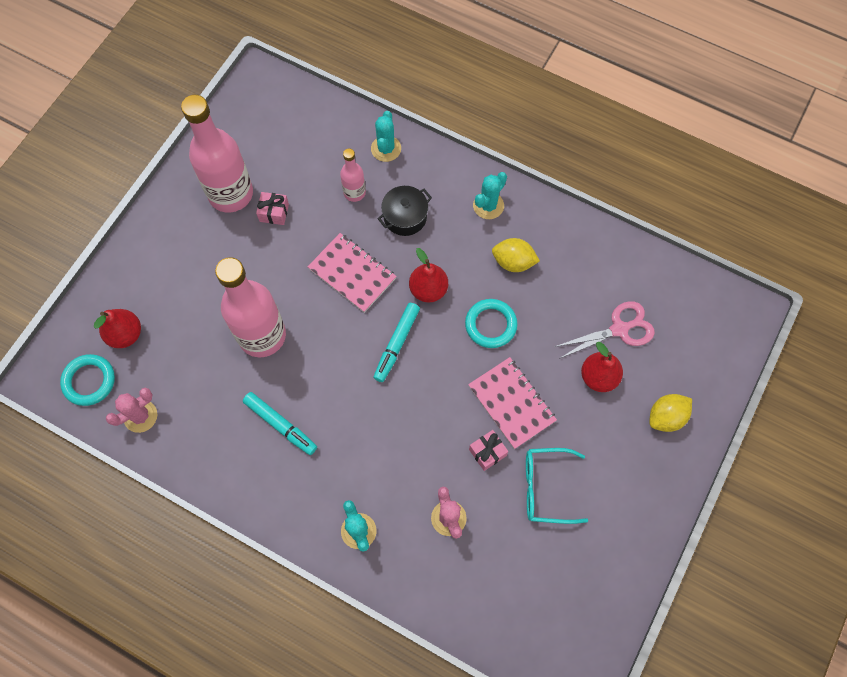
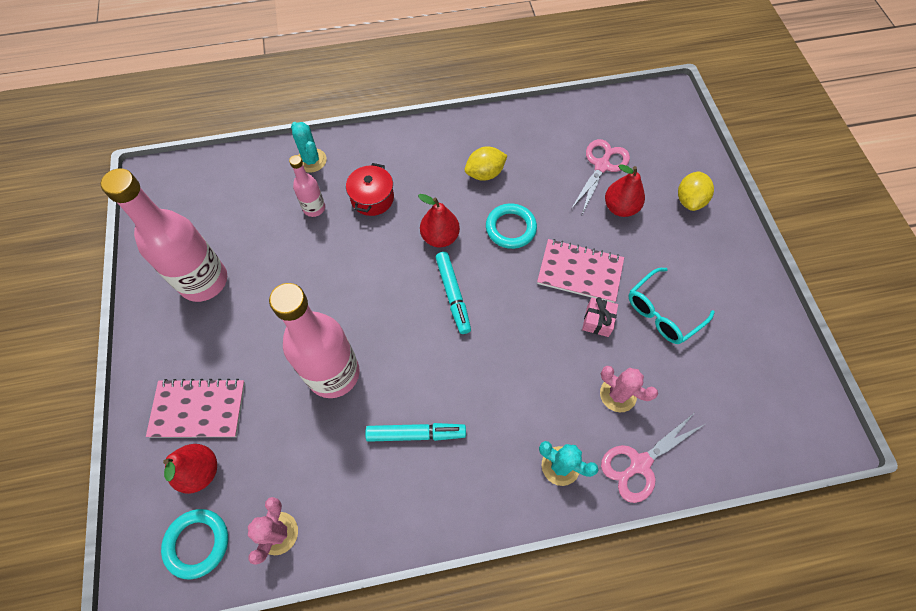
camera: 40 degrees left, 5 degrees down
(274, 213) = (257, 269): pink gift -> none
(352, 273) = (367, 269): pink notebook -> pink notebook (198, 409)
(405, 217) = (372, 198): black pot -> red pot
(416, 578) = (639, 463): none -> pink scissors
(488, 206) = (429, 148): turquoise cactus -> none

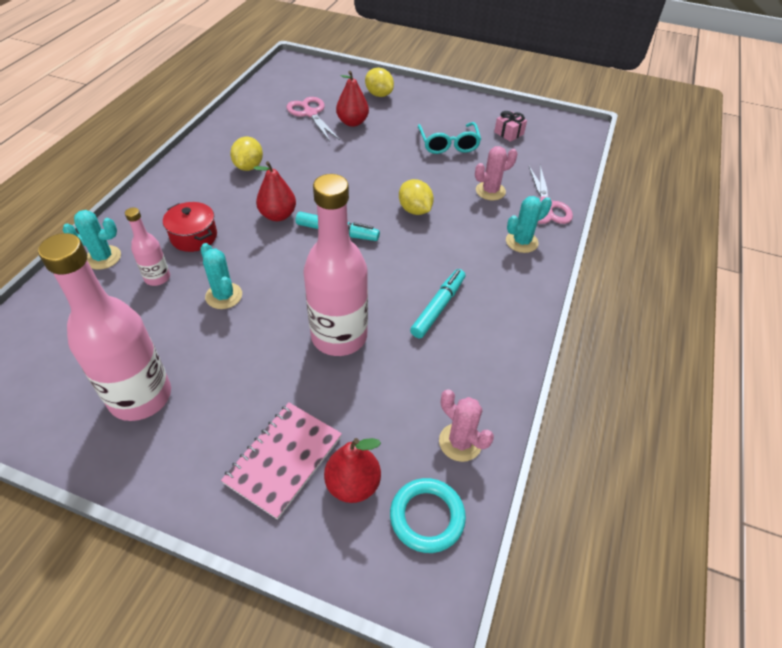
camera: 60 degrees left, 15 degrees down
(324, 264) = (224, 296): none -> turquoise cactus
(510, 228) = (312, 176): turquoise ring -> none
(531, 340) = (415, 210): none -> yellow lemon
(580, 272) = (383, 163): pink notebook -> none
(597, 321) = (428, 173): pink gift -> pink gift (509, 133)

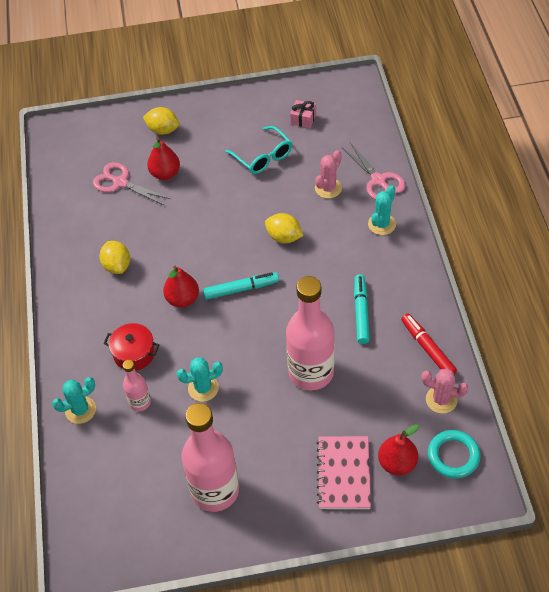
camera: 25 degrees left, 5 degrees up
(224, 296) = (203, 388): turquoise cactus -> turquoise cactus turned 45 degrees counterclockwise
(484, 379) = (427, 348): none -> red marker

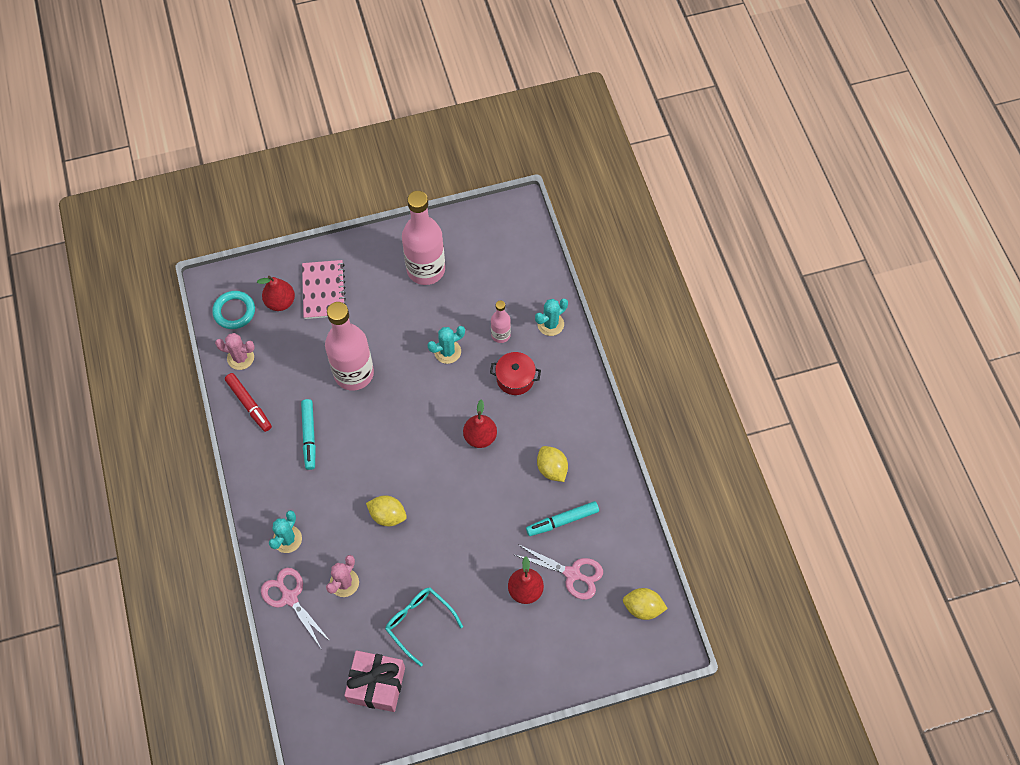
camera: 170 degrees right, 10 degrees up
(163, 130) = (540, 655): yellow lemon -> yellow lemon (643, 607)
(241, 289) = (425, 452): turquoise marker -> turquoise marker (562, 521)
(303, 119) = (377, 684): pink gift -> pink gift, size x1.93

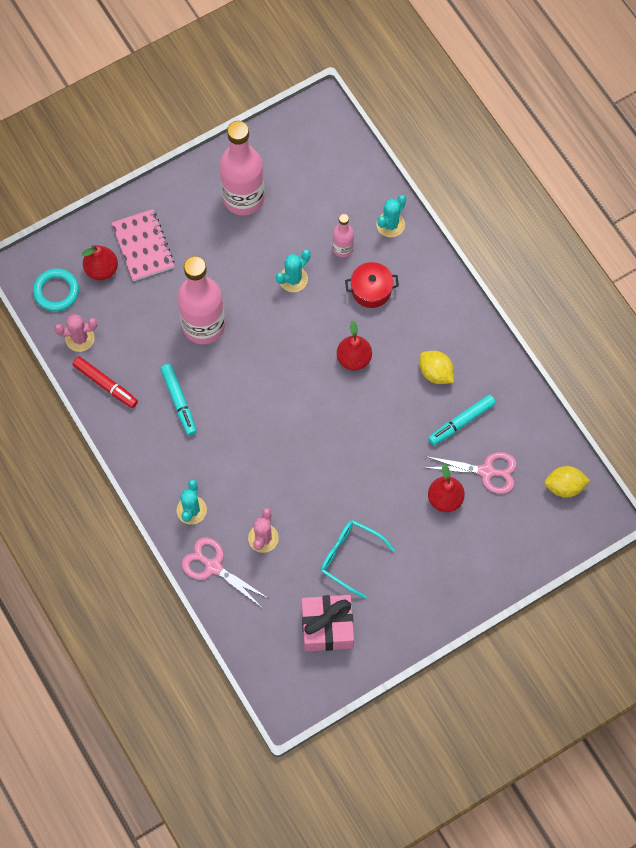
camera: 15 degrees left, 5 degrees up
(388, 515) = (285, 461): yellow lemon -> none

